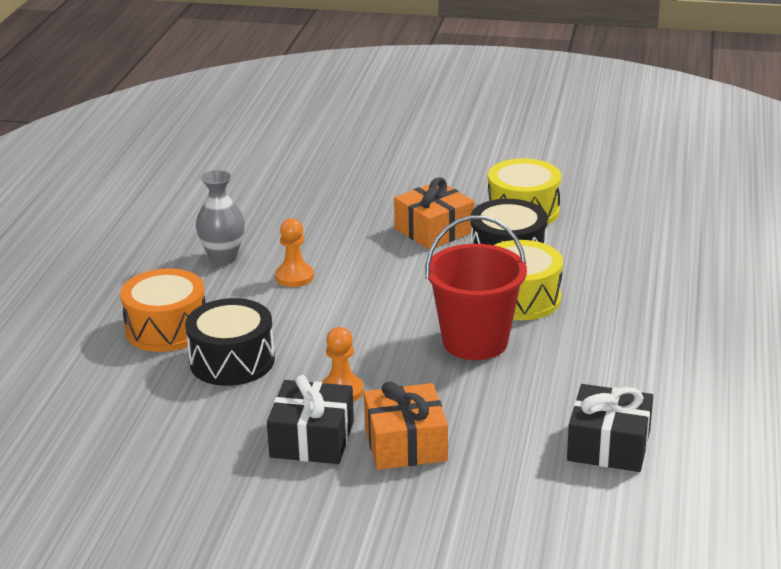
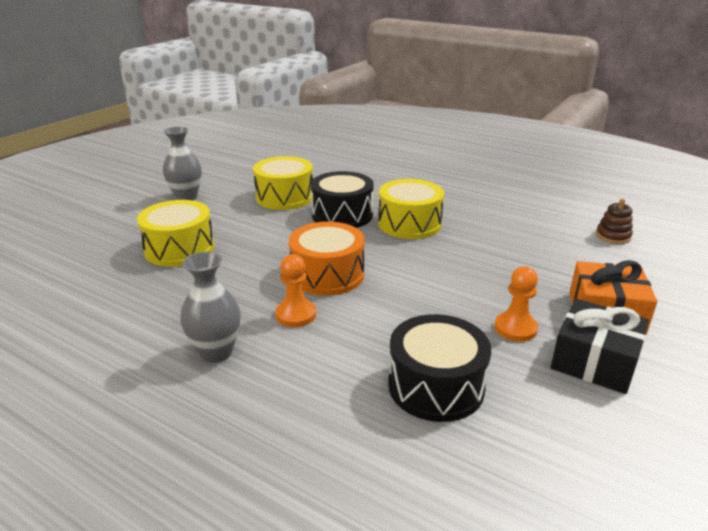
camera: 70 degrees left, 0 degrees up
(166, 329) = (340, 426): orange drum -> orange drum (327, 275)
(365, 193) = (179, 249): none -> yellow drum
(434, 230) = (278, 233): orange gift -> none
(473, 161) = (186, 197): none -> grey vase
(475, 342) = (461, 253): red bucket -> none
(609, 445) = (613, 236): black gift -> brown stacking toy

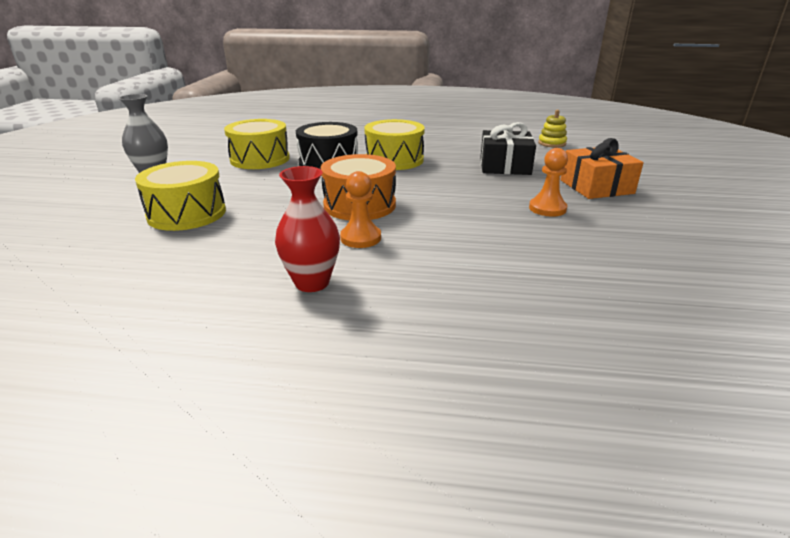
camera: 25 degrees left, 0 degrees up
(216, 352) = (312, 282): grey vase -> red vase
(436, 386) = (530, 257): black drum -> none
(594, 361) = (621, 215): black gift -> black gift (505, 166)
(613, 236) = (552, 143): brown stacking toy -> yellow stacking toy

